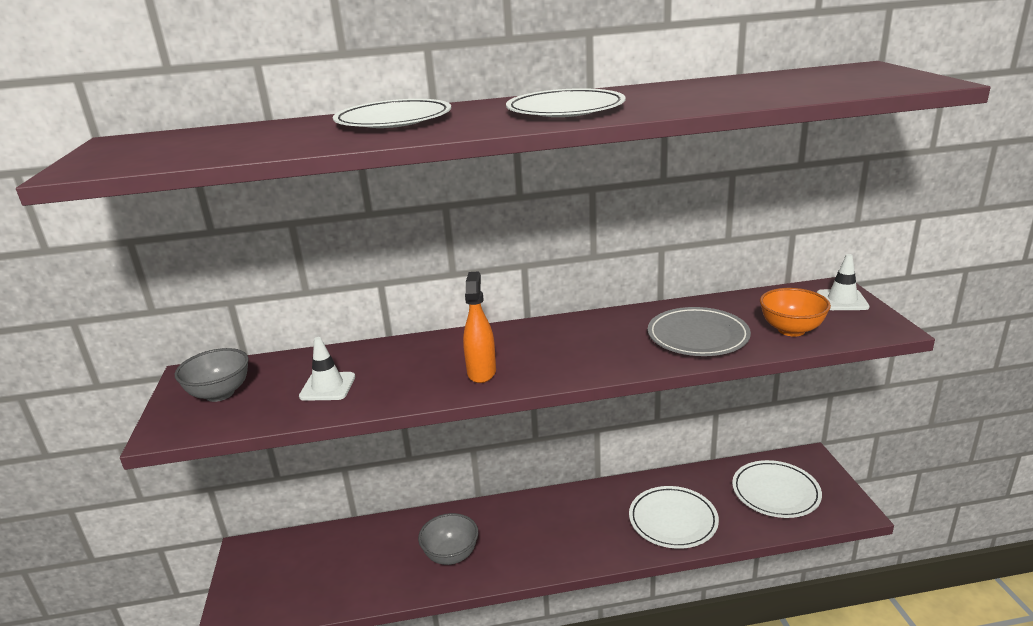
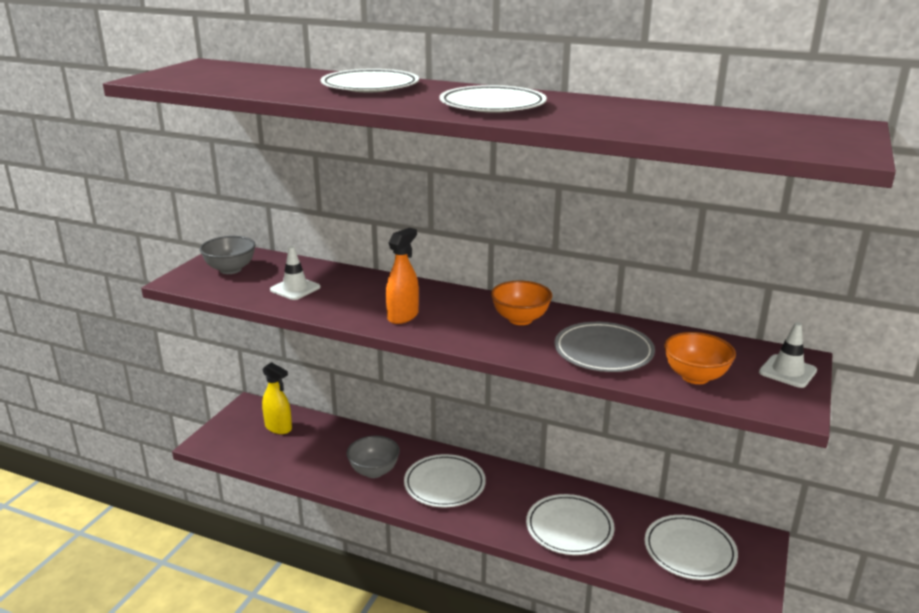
camera: 30 degrees right, 0 degrees up
(304, 558) = (278, 427): none -> yellow spray bottle
(530, 534) = (444, 484): none -> white plate
(592, 334) = (520, 319): none -> orange bowl

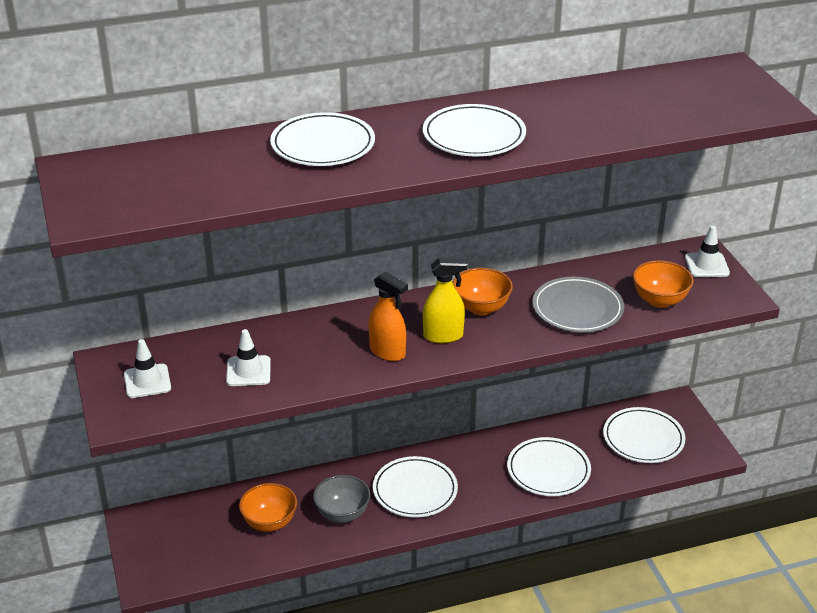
camera: 40 degrees left, 10 degrees up
(230, 269) = (147, 381): grey bowl -> white traffic cone
(278, 427) = (197, 525): yellow spray bottle -> yellow spray bottle (443, 336)
(321, 450) = (269, 522): none -> orange bowl
(403, 316) = (387, 352): orange spray bottle -> orange spray bottle turned 135 degrees clockwise

